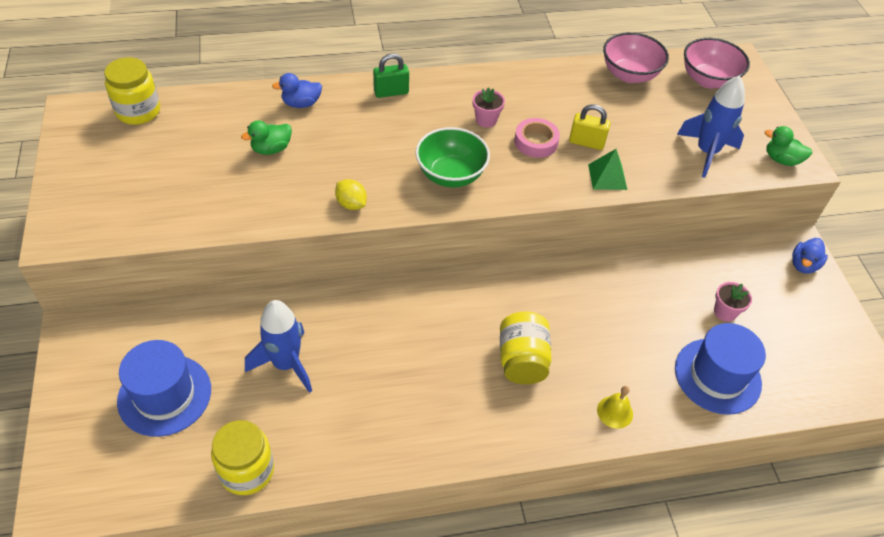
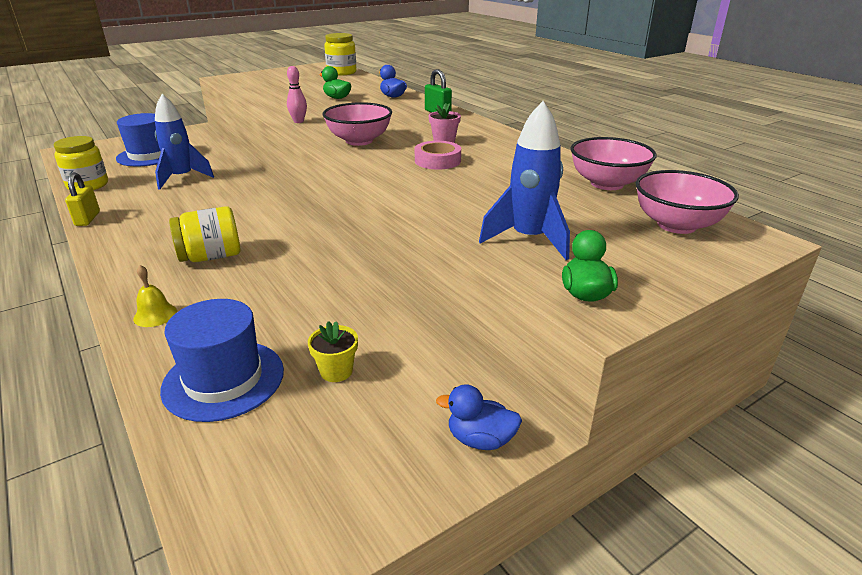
camera: 70 degrees right, 20 degrees down
(351, 204) = (298, 121): yellow lemon -> pink bowling pin
(451, 175) = (359, 141): green bowl -> pink bowl
(586, 142) = (463, 179): yellow padlock -> yellow padlock (88, 219)
(607, 177) = (421, 194): green pyramid -> none
(725, 312) = (336, 371): pink flower pot -> yellow flower pot

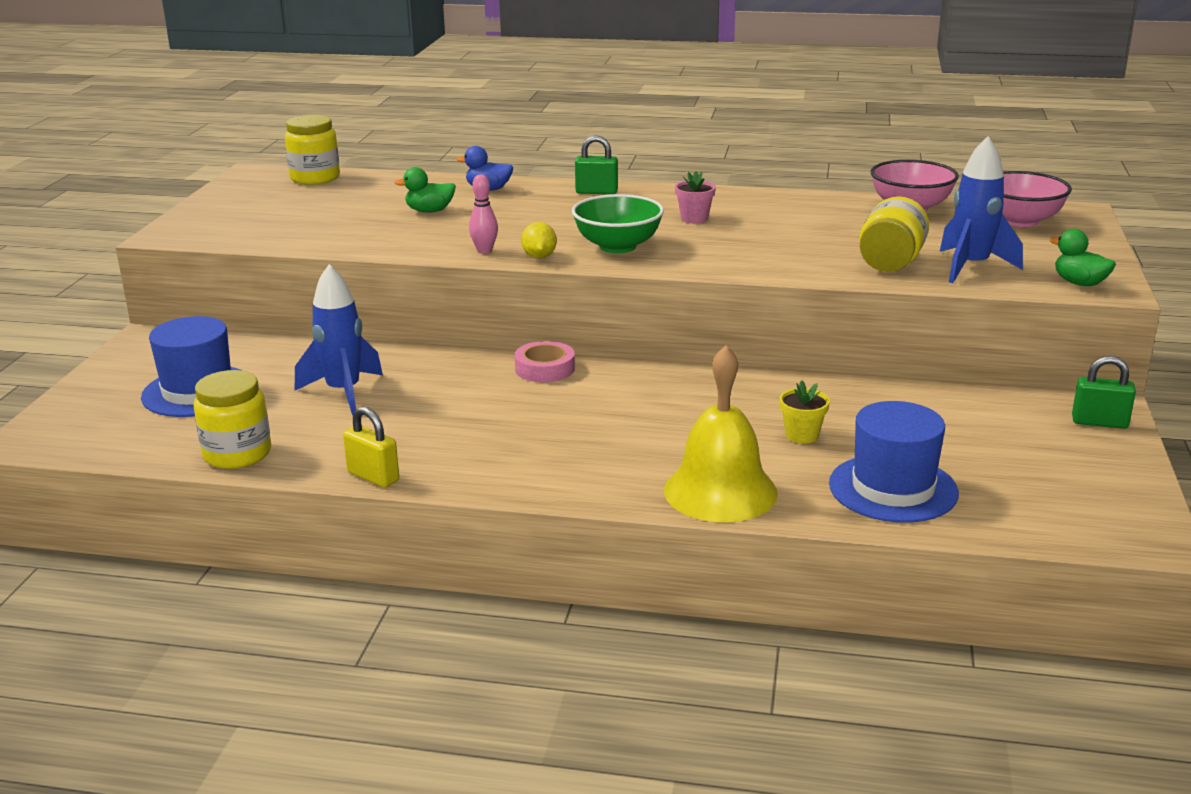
camera: 45 degrees left, 5 degrees down
(155, 315) = (720, 491): yellow bell -> yellow bell, size x2.22
(211, 257) = (627, 434): yellow jar -> yellow jar (890, 263)
(310, 132) = (539, 257): none -> yellow lemon
(336, 371) = (945, 441): yellow flower pot -> yellow flower pot (802, 435)
(359, 141) = (618, 246): pink bowl -> green bowl
(437, 161) = (744, 237): pink tape -> pink tape (545, 369)
(480, 439) = (1099, 422): blue duck -> green padlock

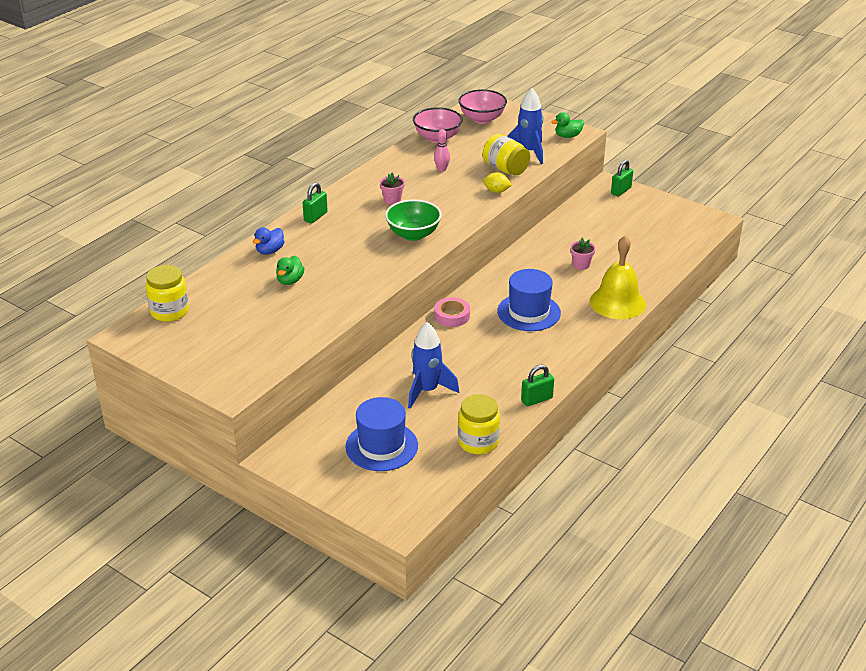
camera: 65 degrees left, 10 degrees up
(373, 477) = (536, 399): yellow padlock -> green padlock
(484, 251) = (380, 277): pink bowling pin -> pink bowling pin (441, 169)
(539, 257) = (406, 262): yellow lemon -> yellow lemon (496, 191)
(802, 435) = (581, 265): yellow flower pot -> pink flower pot
(893, 488) = (643, 259): blue hat -> blue hat (529, 312)

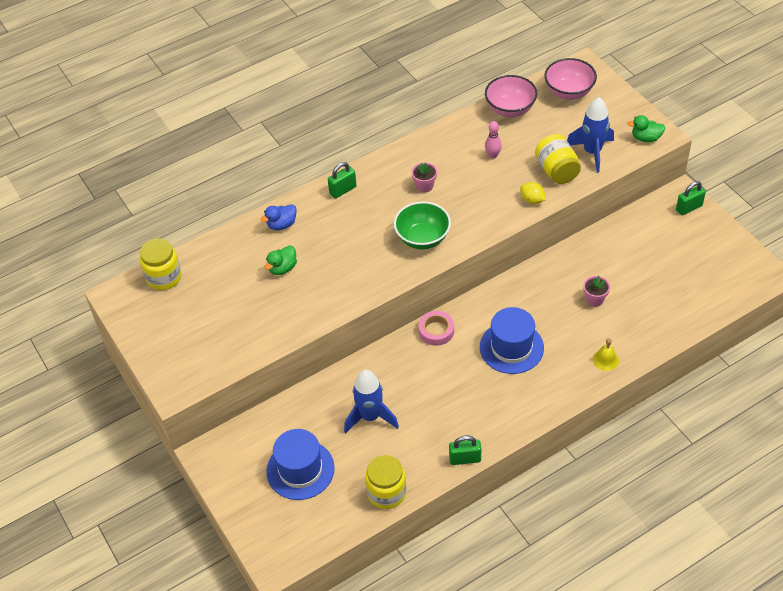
camera: 25 degrees right, 15 degrees up
(617, 302) = (605, 360): yellow bell -> yellow bell, size x0.45

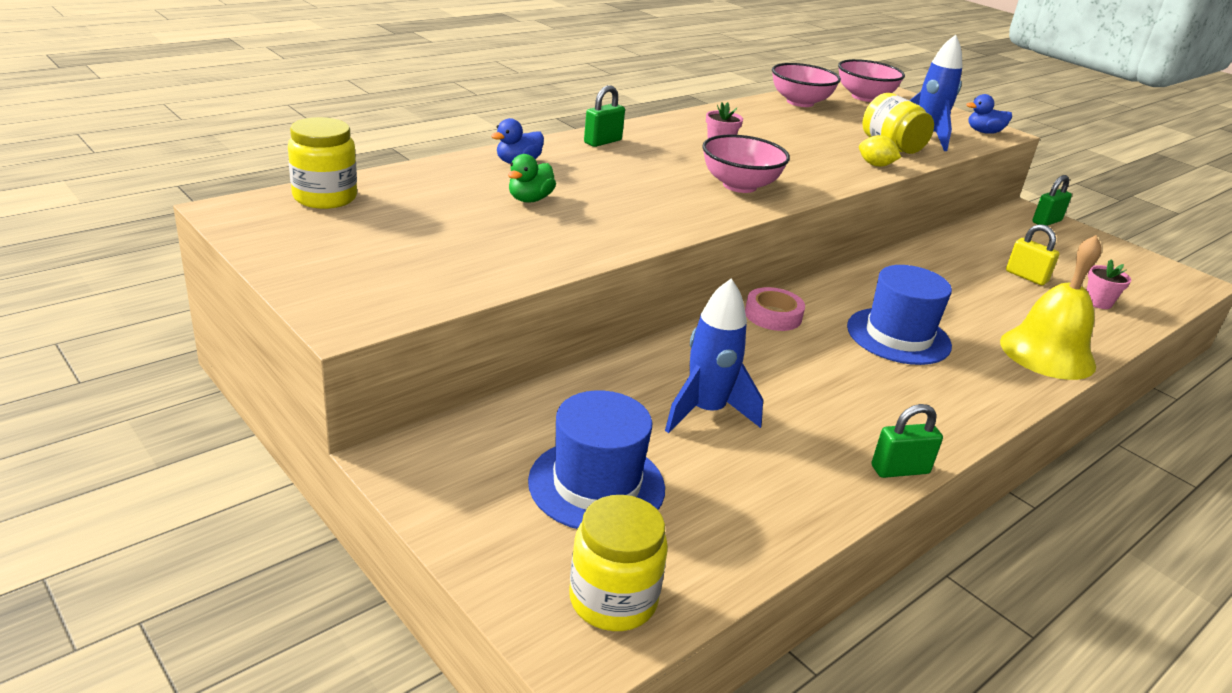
camera: 15 degrees left, 20 degrees down
(386, 493) = (779, 520): yellow jar -> yellow jar (613, 600)
(422, 238) = (739, 185): green bowl -> pink bowl
(492, 155) = (799, 130): pink bowling pin -> none
(594, 299) = (986, 293): pink flower pot -> pink flower pot (1098, 302)
(605, 360) = (1047, 353): yellow bell -> yellow bell, size x2.22
(634, 279) = (1026, 277): none -> yellow padlock
(646, 138) = (984, 132): green duck -> blue duck

